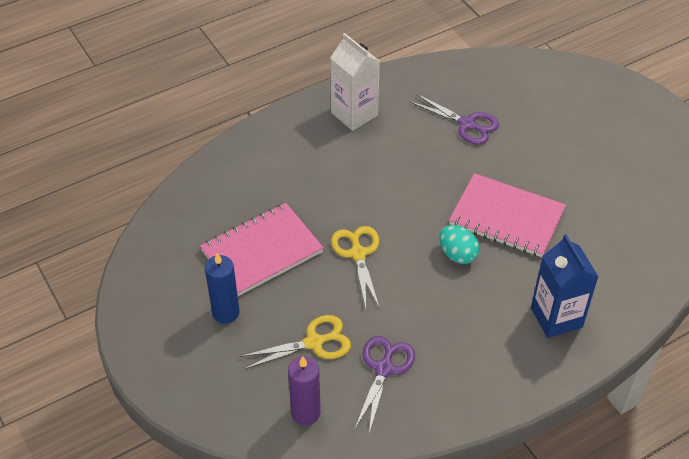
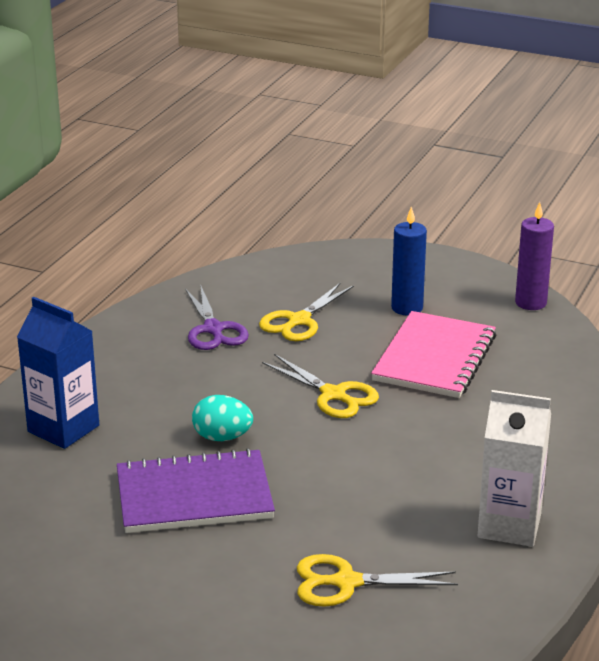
camera: 145 degrees right, 20 degrees down
(305, 412) = (255, 282): purple candle -> purple candle (530, 303)
(467, 124) = (346, 582): purple scissors -> yellow scissors
(506, 217) = (194, 495): pink notebook -> purple notebook

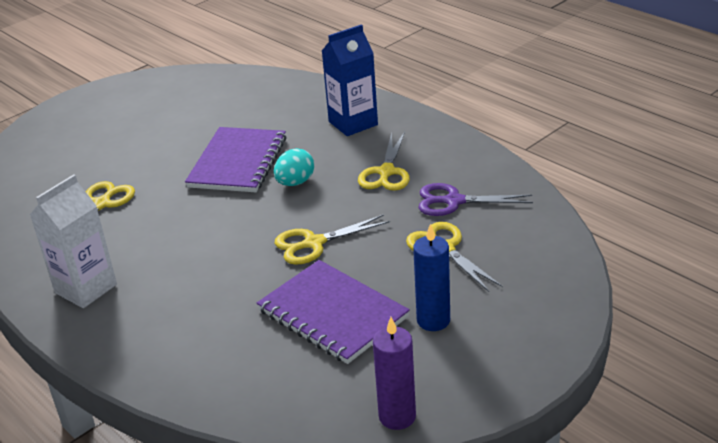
camera: 115 degrees right, 5 degrees up
(173, 380) = (386, 172): none -> yellow scissors
(435, 358) = (332, 314): pink notebook -> purple notebook

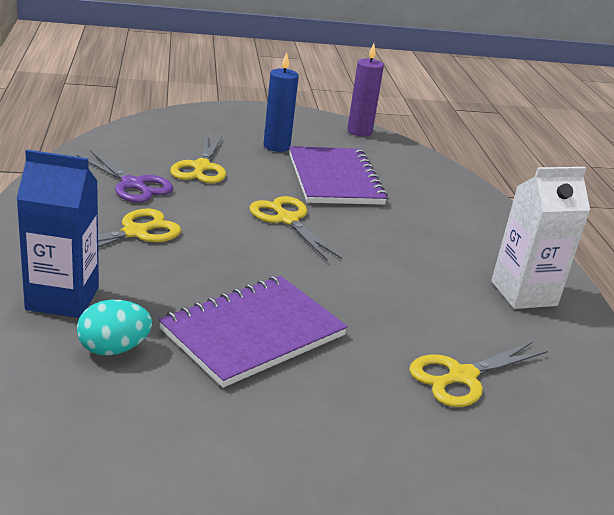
camera: 150 degrees left, 5 degrees down
(295, 182) = (228, 273): turquoise egg -> turquoise egg (114, 349)
(314, 243) = (287, 219): yellow scissors -> yellow scissors turned 135 degrees counterclockwise

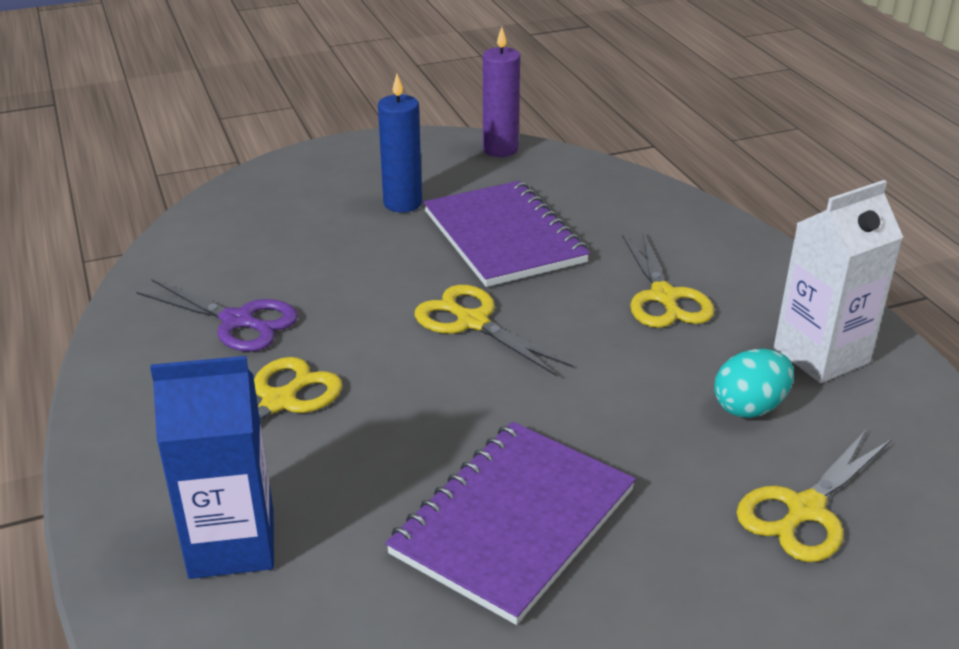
camera: 10 degrees left, 5 degrees up
(114, 349) = (342, 606): turquoise egg -> turquoise egg (749, 407)
(201, 167) = (317, 266): yellow scissors -> yellow scissors (664, 297)

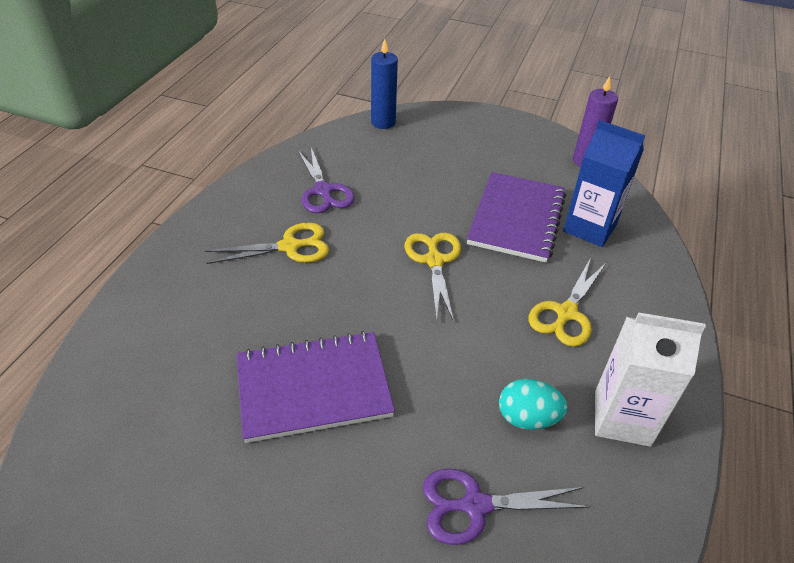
camera: 40 degrees right, 10 degrees up
(232, 543) = (187, 305): blue carton -> blue carton (589, 228)
(402, 203) = (485, 167): blue candle -> blue candle (383, 122)
(805, 510) = (475, 505): yellow scissors -> purple scissors

